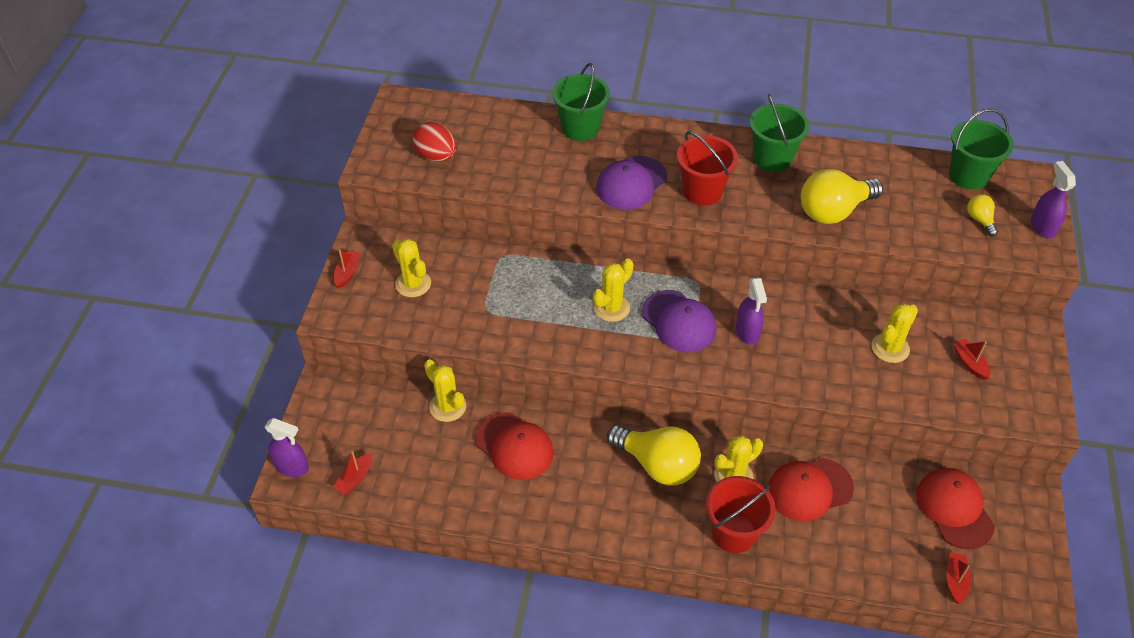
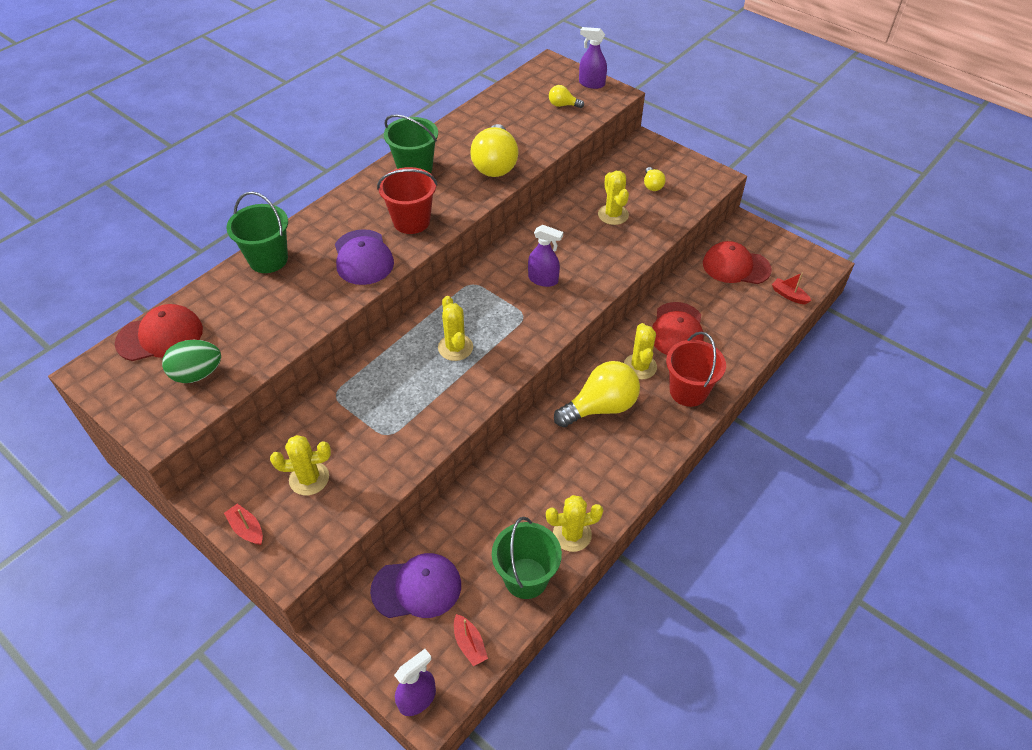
camera: 60 degrees left, 0 degrees up
(436, 156) = (197, 374): red egg -> green egg
(447, 407) = (442, 529): yellow cactus -> yellow cactus (572, 534)
(514, 446) = (519, 496): red cap -> red cap (160, 336)
(679, 321) = (502, 313): purple cap -> purple cap (417, 588)
(968, 175) = (520, 89): green bucket -> green bucket (526, 578)
(970, 363) = (652, 185): red boat -> yellow light bulb

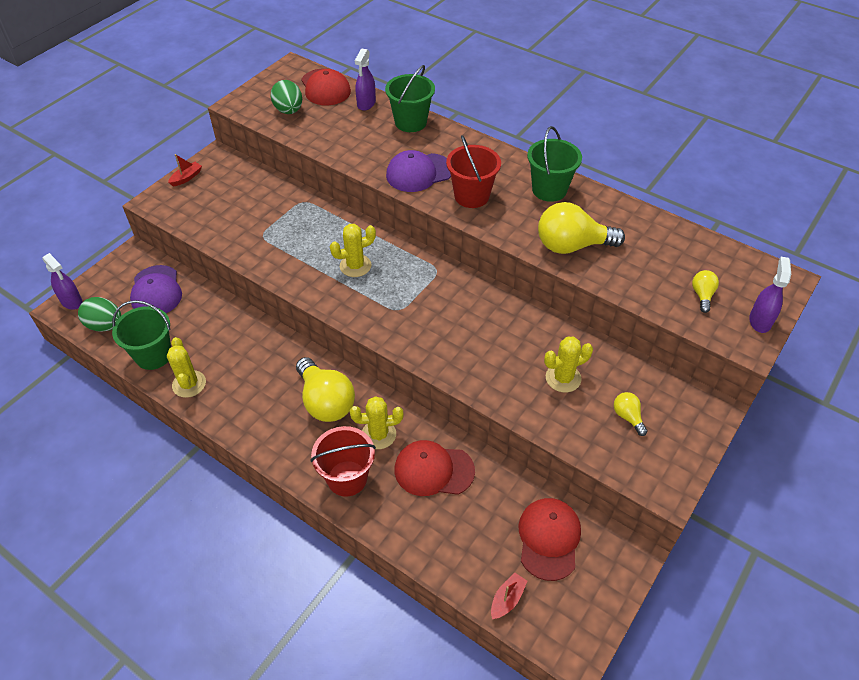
camera: 85 degrees right, 0 degrees up
(309, 478) = (225, 200): yellow cactus -> none
(469, 644) = (105, 325): red boat -> green egg
(543, 279) = (449, 322): purple spray bottle -> purple spray bottle (366, 103)
(652, 185) = (628, 417): yellow light bulb -> yellow light bulb turned 75 degrees clockwise

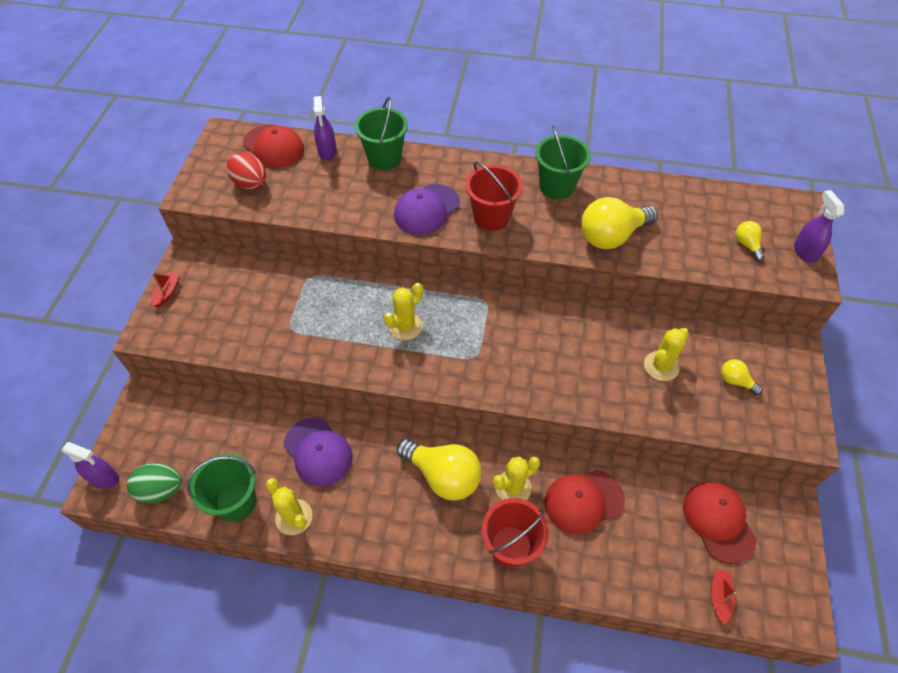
camera: 25 degrees left, 5 degrees up
(156, 291) = (195, 428): purple cap -> purple cap (318, 451)
(289, 111) = (251, 184): green egg -> red egg

